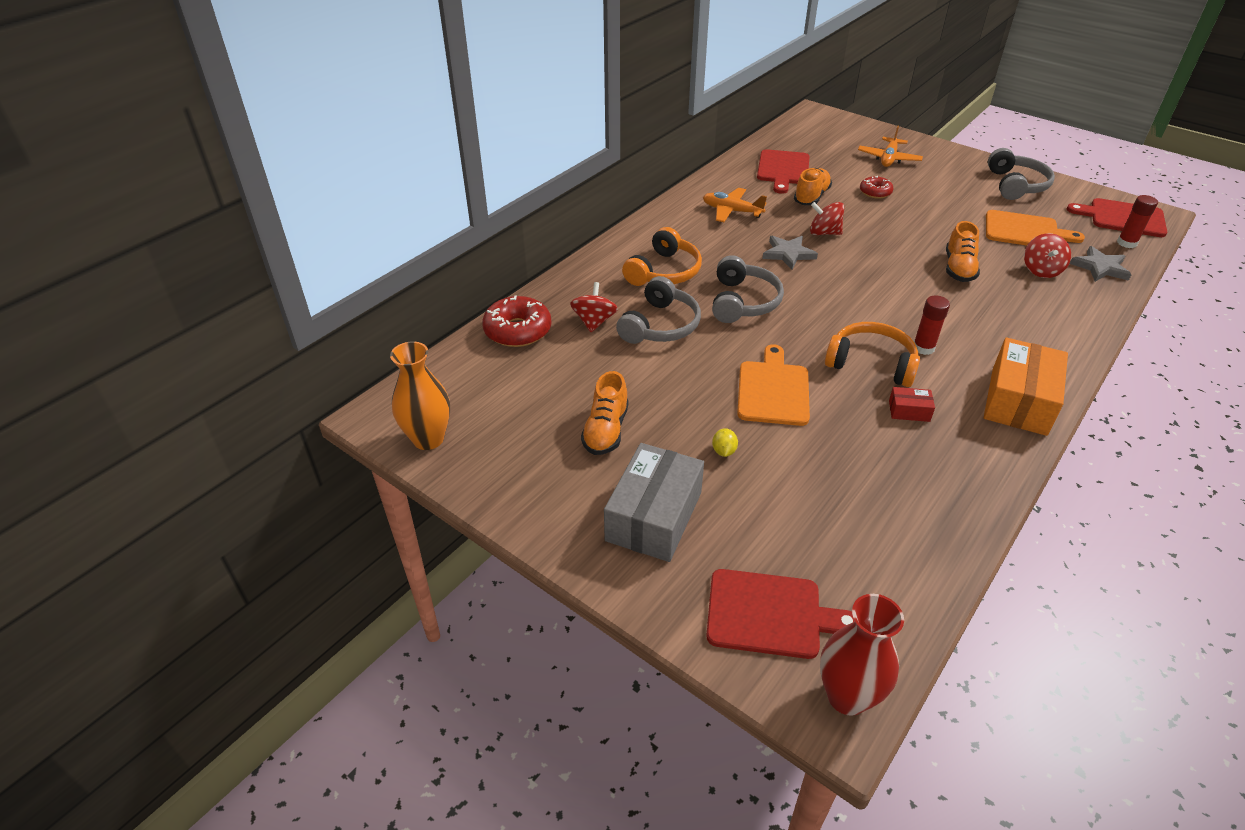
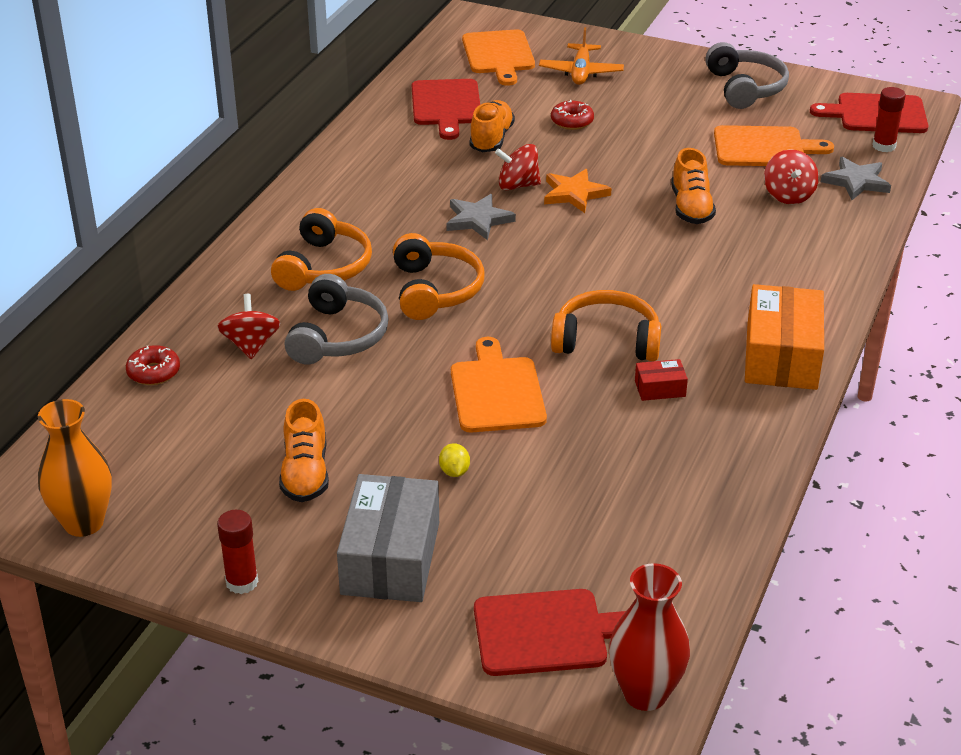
camera: 15 degrees left, 5 degrees down
(518, 330) = (154, 372): red donut -> red donut, size x0.59
(731, 211) = (392, 173): orange plane -> none
(743, 302) = (435, 290): grey headphones -> orange headphones
(829, 139) = (498, 55): none -> orange cutting board
(867, 245) = (574, 194): none -> orange star
(923, 348) = (664, 312): red glue stick -> red glue stick (242, 582)

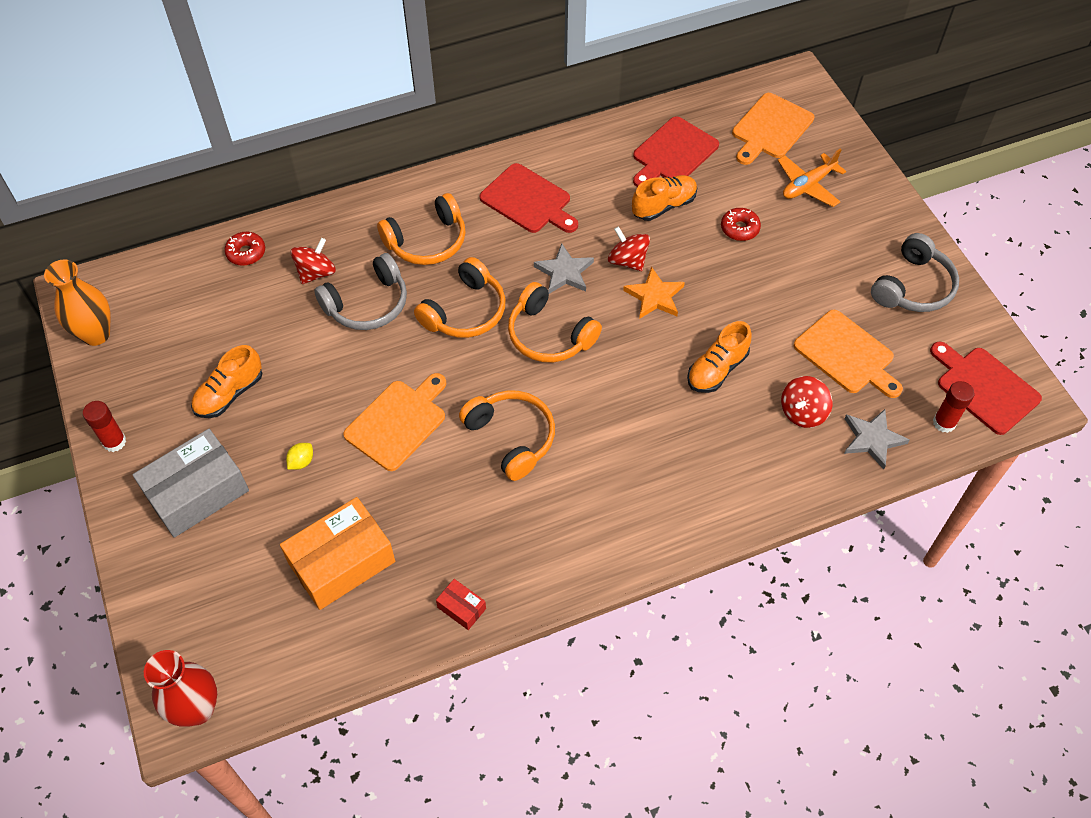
camera: 45 degrees right, 20 degrees up
(531, 263) = (549, 335): none -> orange headphones
(547, 633) = (204, 619): red cutting board -> red cutting board (528, 201)
(660, 388) = (492, 503): red box -> red box (461, 608)
(781, 356) = (602, 545): orange box -> orange box (342, 562)

